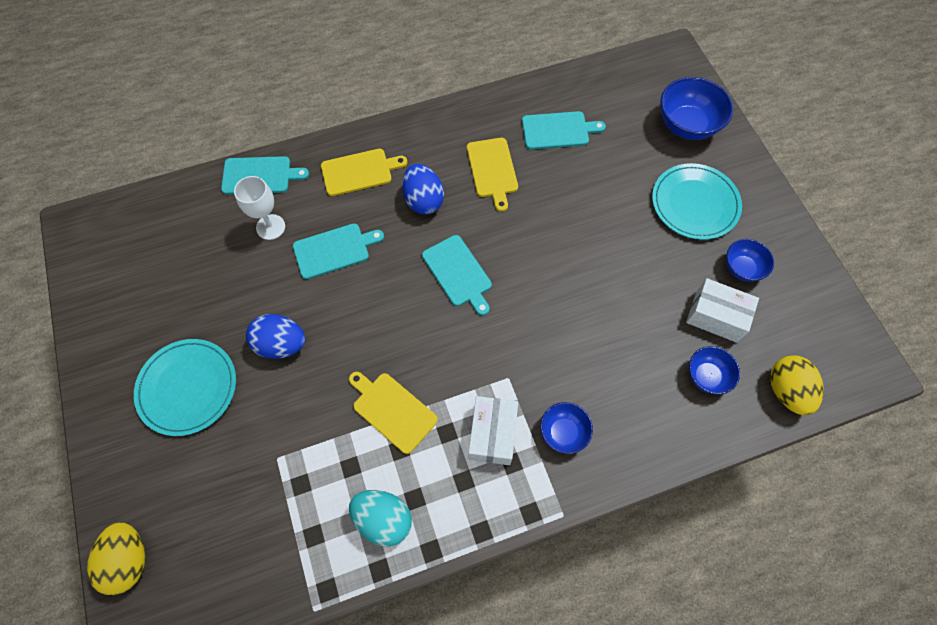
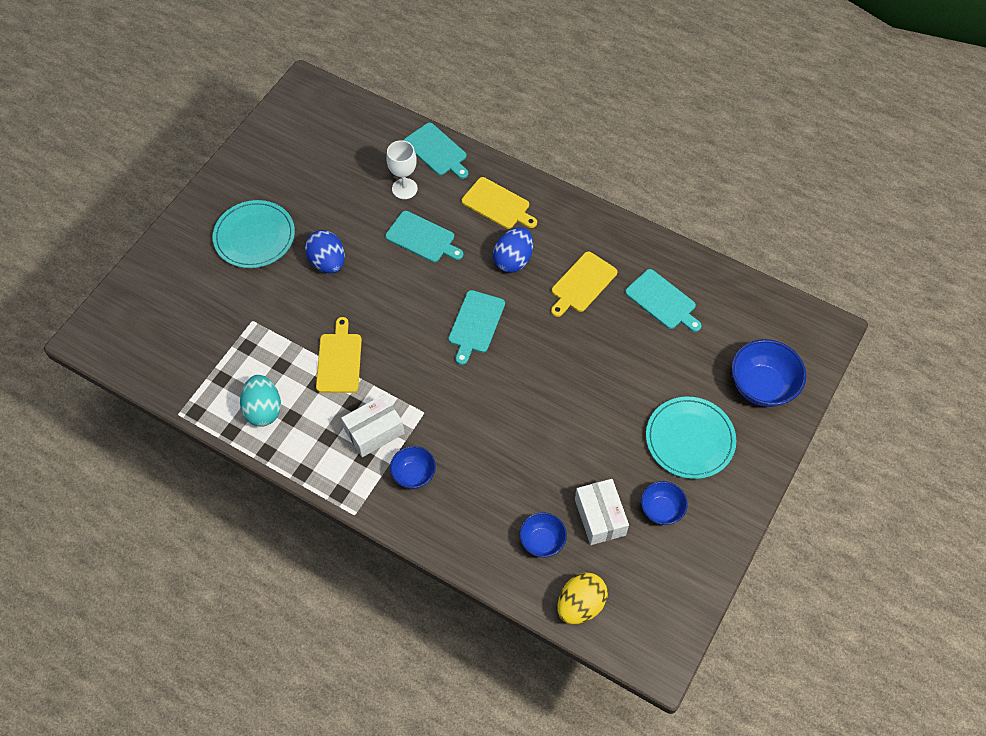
camera: 50 degrees right, 5 degrees down
(129, 560) = (130, 295): yellow egg -> none

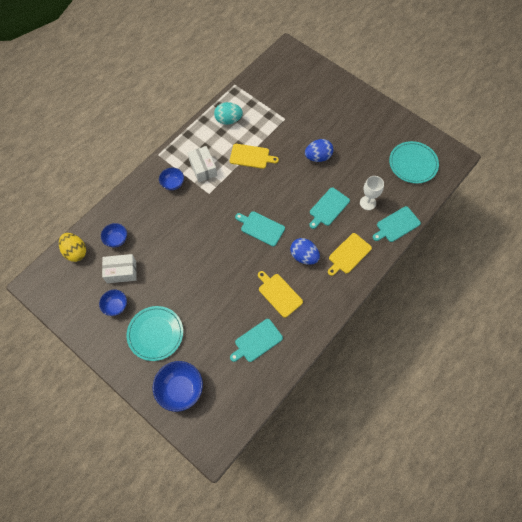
camera: 100 degrees right, 5 degrees up
(254, 236) = (341, 123): turquoise plate -> turquoise plate (413, 163)

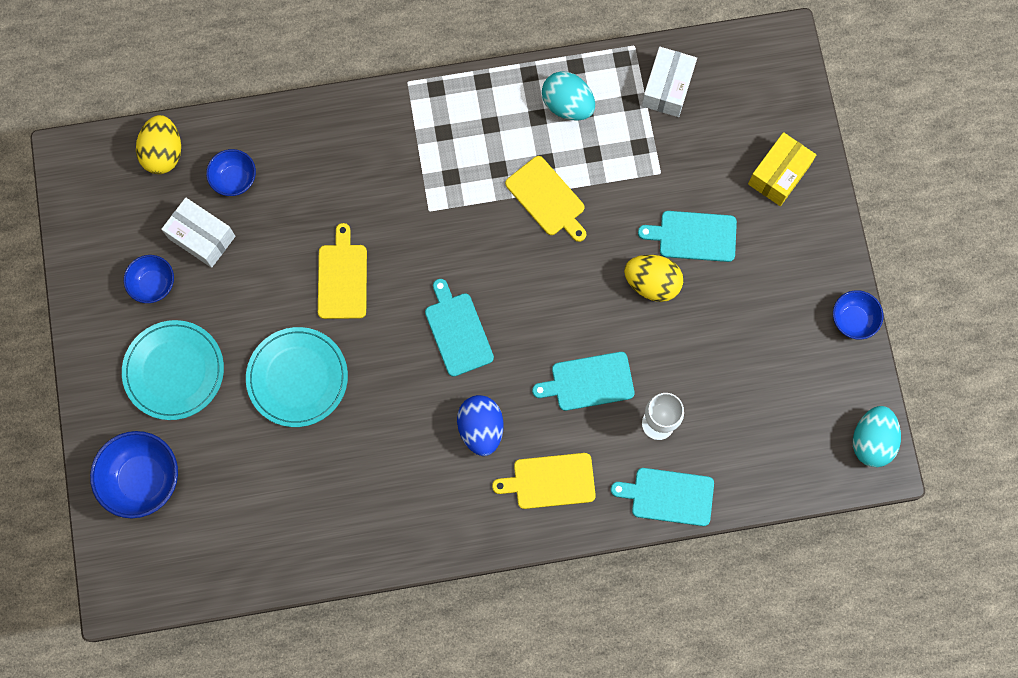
camera: 40 degrees right, 10 degrees up
(173, 184) = (389, 151): blue bowl -> blue bowl (853, 320)
(203, 168) = (455, 160): white box -> white box (667, 88)
(257, 341) = (301, 499): turquoise cutting board -> turquoise cutting board (693, 236)
(279, 294) = (393, 456): yellow cutting board -> yellow cutting board (342, 278)
(318, 157) = (652, 283): blue egg -> yellow egg
(327, 90) = (779, 174): none -> yellow box
(413, 163) = (795, 417): turquoise plate -> turquoise plate (297, 378)
(446, 151) = (871, 441): none -> turquoise egg

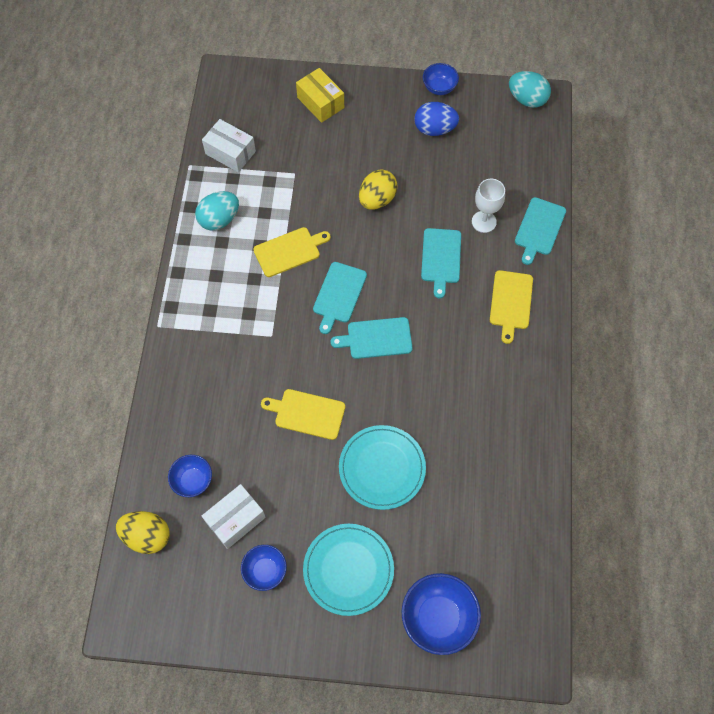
camera: 75 degrees left, 10 degrees down
(481, 428) = (459, 340): blue egg -> blue egg (434, 129)
(693, 236) = (349, 164): turquoise cutting board -> turquoise cutting board (339, 295)

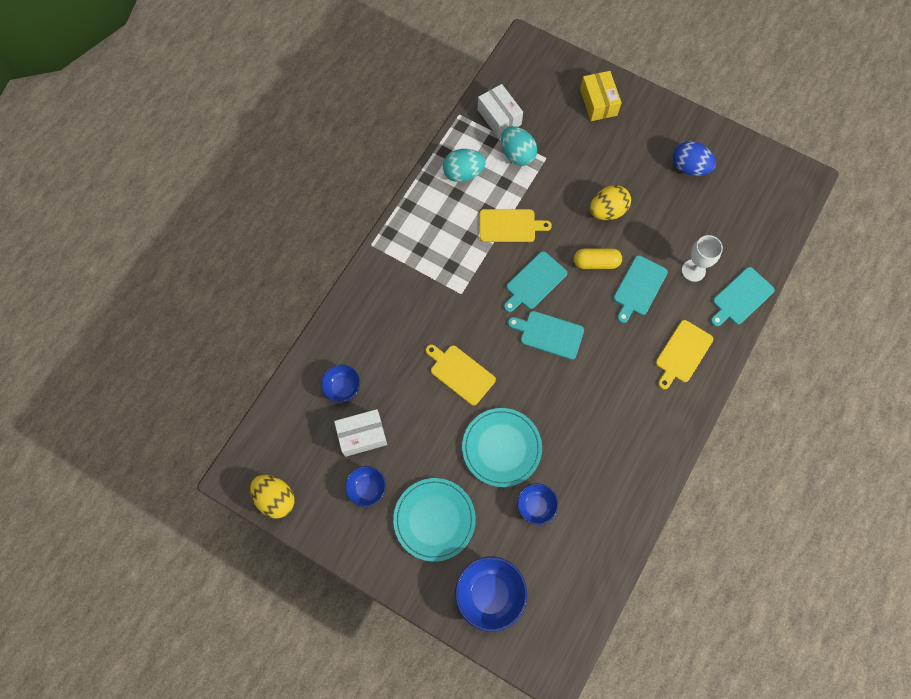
camera: 25 degrees right, 5 degrees up
(147, 536) = (287, 416): yellow egg -> yellow egg (275, 498)
(389, 252) = (596, 262): none -> yellow capsule
(439, 88) = (712, 130): blue bowl -> blue bowl (536, 506)
(527, 99) = (788, 173): turquoise egg -> turquoise egg (517, 154)

